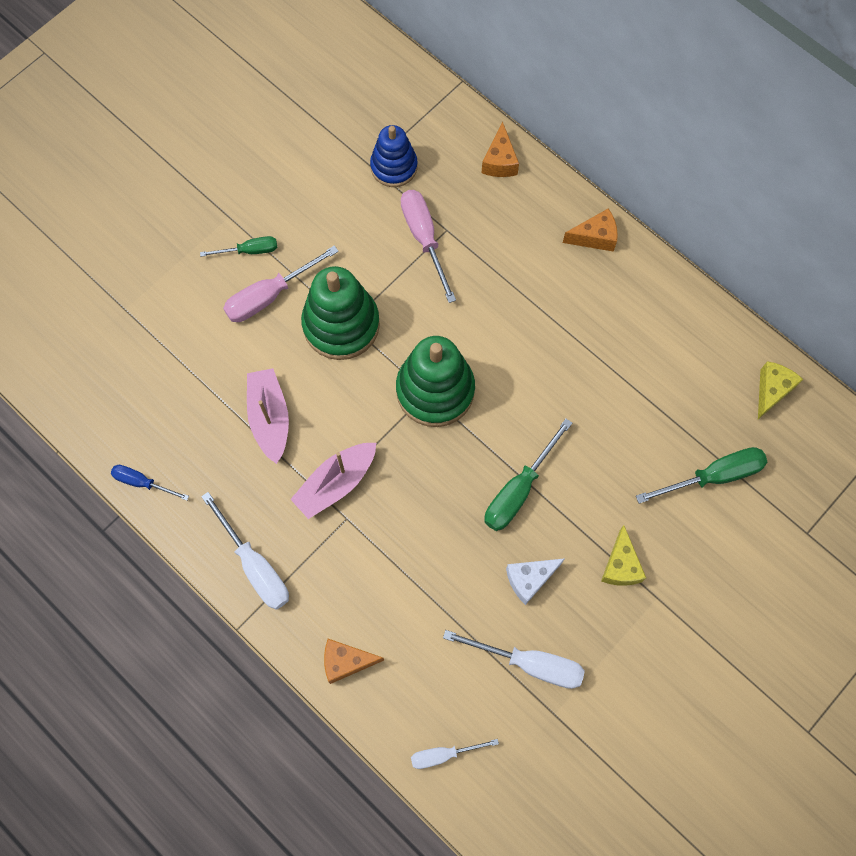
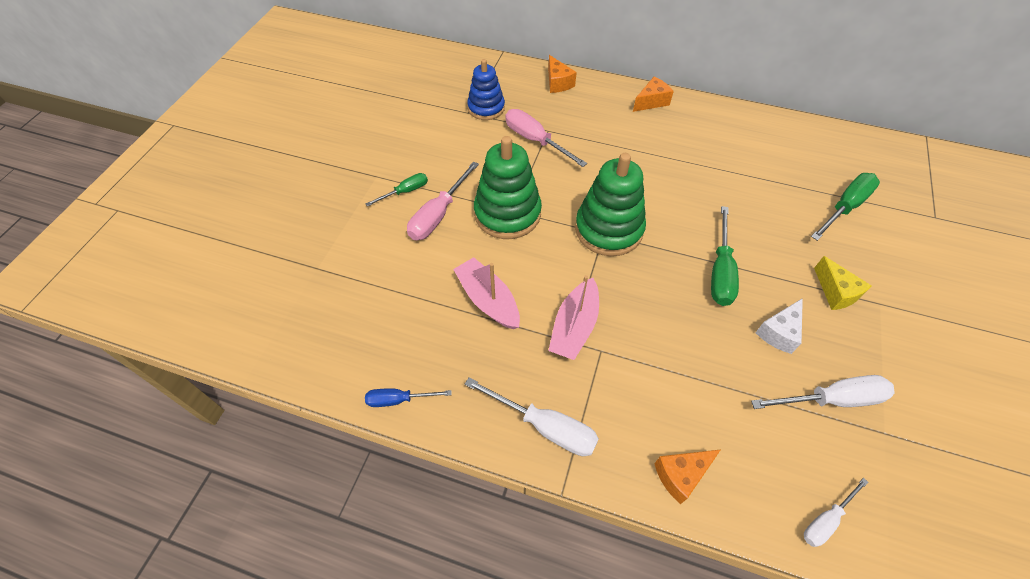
camera: 25 degrees left, 15 degrees down
(772, 390) = (834, 144): yellow cheese -> none

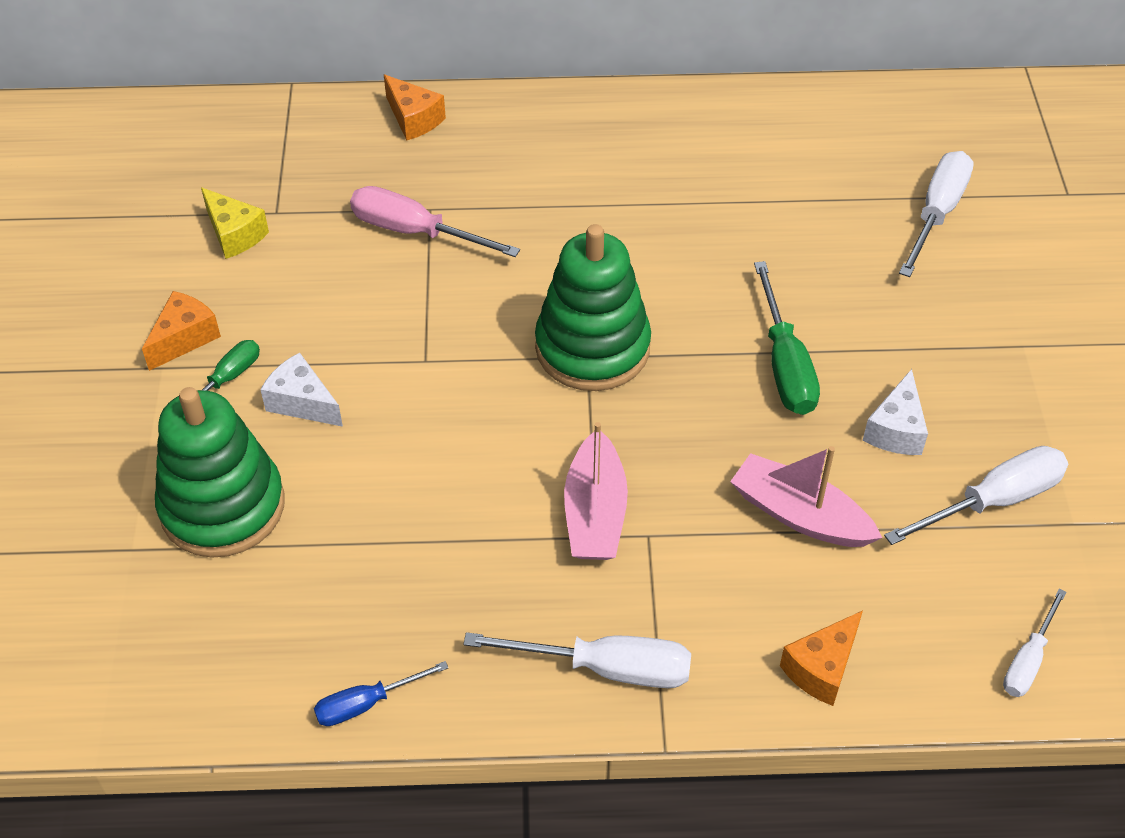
camera: 20 degrees left, 5 degrees down
(438, 215) = (302, 402): pink screwdriver -> white cheese
(486, 108) = (305, 196): blue stacking toy -> none
(488, 300) = (443, 513): pink boat -> pink boat (799, 515)
(507, 213) = (418, 368): green stacking toy -> green stacking toy (222, 506)
(651, 102) = (585, 114): orange cheese -> orange cheese (184, 338)
(835, 292) = (958, 347): yellow cheese -> yellow cheese (234, 234)
(845, 207) = (937, 213): green screwdriver -> white screwdriver

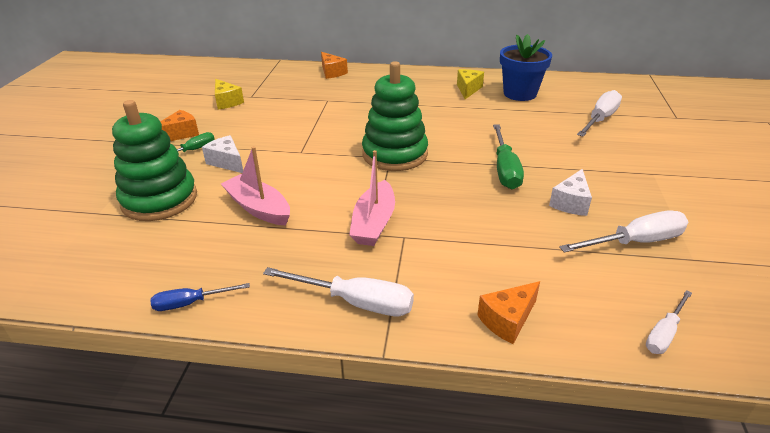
camera: 10 degrees right, 15 degrees down
(415, 232) = (316, 107): pink screwdriver -> none
(691, 149) = (468, 89): none -> yellow cheese
(789, 152) = (520, 94): none -> blue flower pot
(799, 515) = (504, 236): pink boat -> pink boat (258, 208)

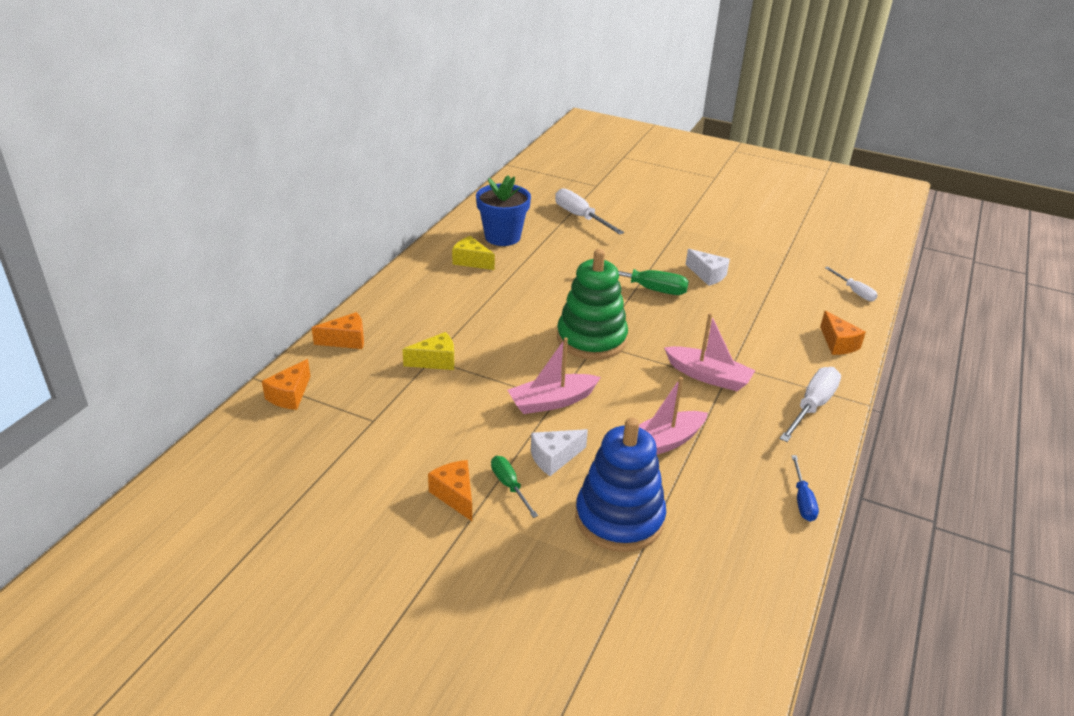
camera: 75 degrees left, 0 degrees up
(159, 199) = (619, 518): green stacking toy -> blue stacking toy
(227, 102) = (376, 444): yellow cheese -> yellow cheese (436, 361)
(267, 70) = (290, 395): none -> orange cheese
(296, 150) = (552, 401): none -> pink boat
(635, 242) = (763, 267): white screwdriver -> none

